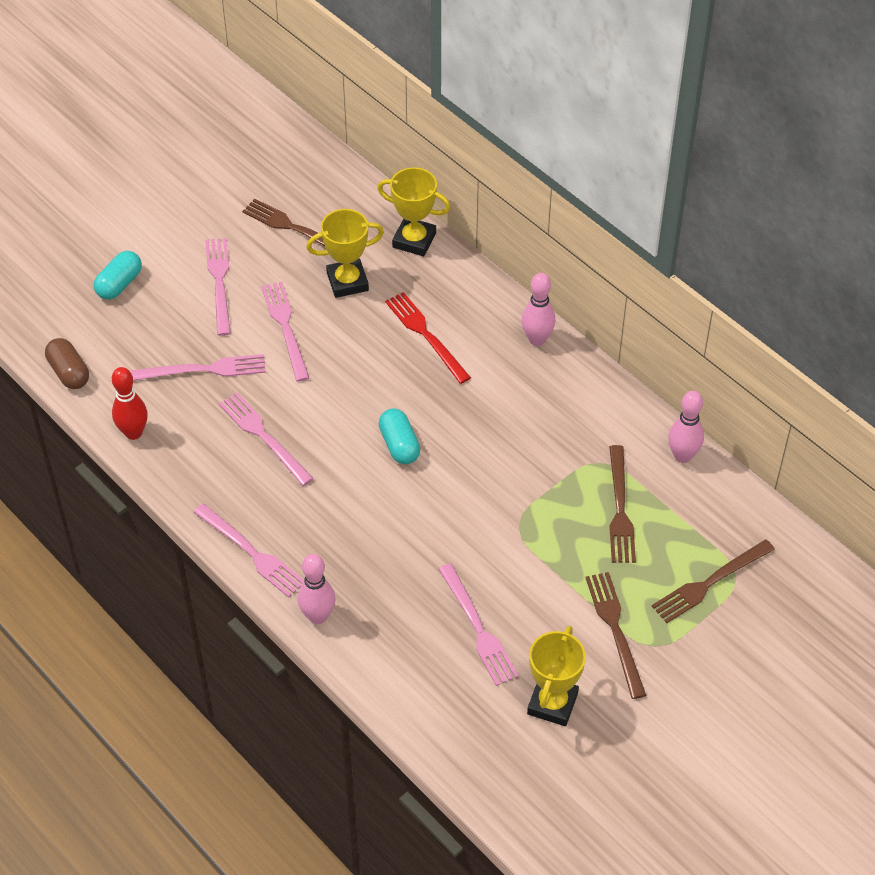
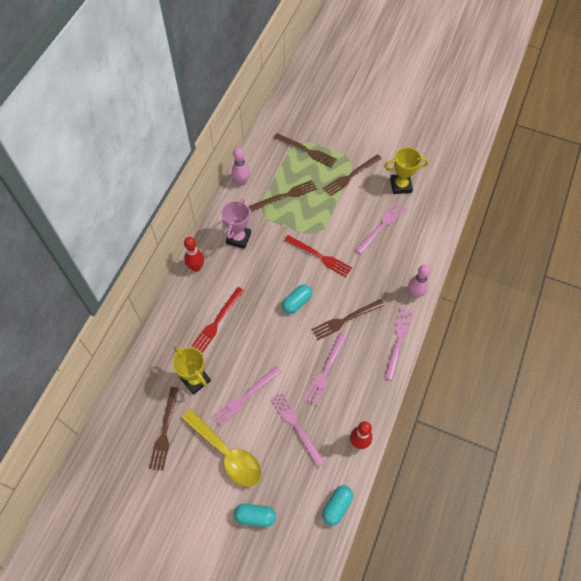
camera: 115 degrees left, 10 degrees up
(69, 372) = (337, 506): brown capsule -> turquoise capsule
(219, 282) = (227, 453): pink fork -> yellow spoon
(331, 497) = (345, 319): none -> brown fork
(414, 240) = (148, 358): yellow trophy -> none
(467, 509) = (319, 256): none -> red fork
(537, 339) = (196, 267): pink bowling pin -> red bowling pin
(564, 412) = (238, 238): none -> pink trophy

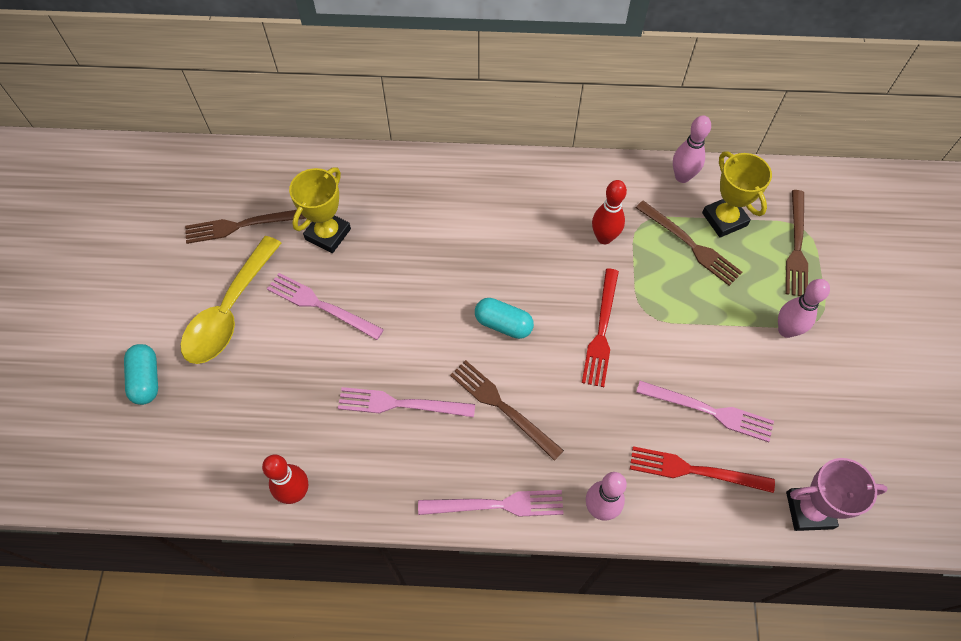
camera: 70 degrees right, 0 degrees up
(196, 267) = (504, 172): red bowling pin -> red bowling pin (604, 238)
(217, 321) = (428, 228): red fork -> red fork (695, 470)
(238, 238) = (579, 207): pink trophy -> pink trophy (809, 510)
(296, 426) = (295, 391): pink fork -> none
(337, 506) = (184, 490): turquoise capsule -> none
(351, 176) = (786, 330): brown fork -> pink bowling pin
(400, 185) = (814, 419): yellow trophy -> yellow trophy (724, 219)

